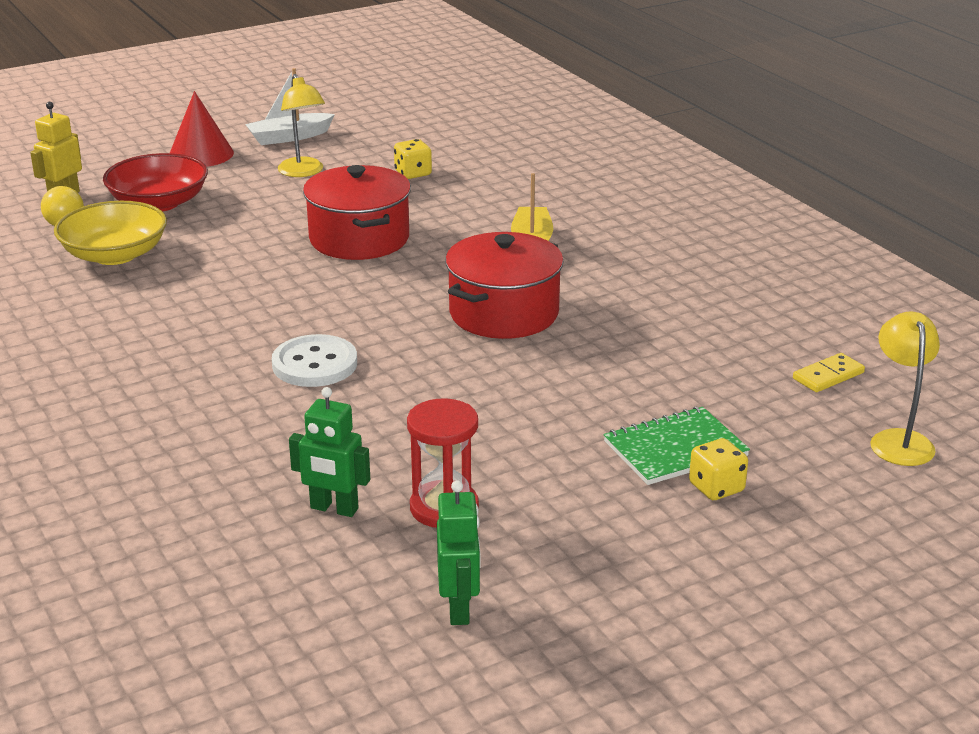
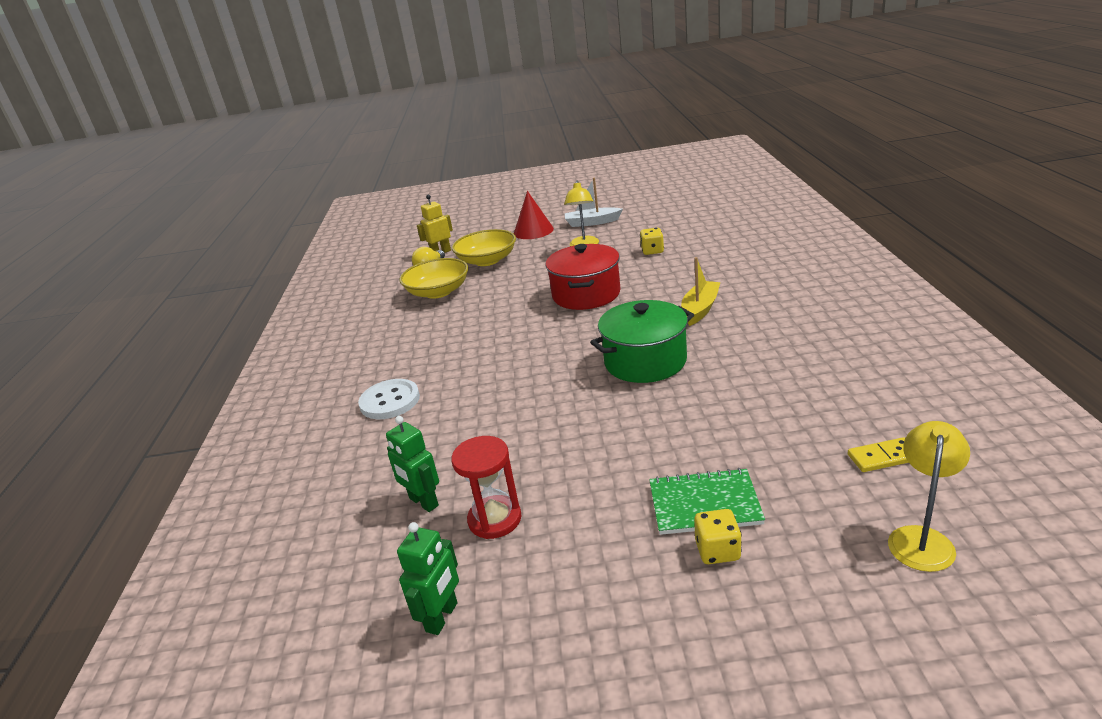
camera: 30 degrees right, 0 degrees up
(159, 203) = (487, 260): red bowl -> yellow bowl
(315, 364) = (494, 383): white button -> white button (390, 401)
(504, 313) = (645, 361): red pot -> green pot

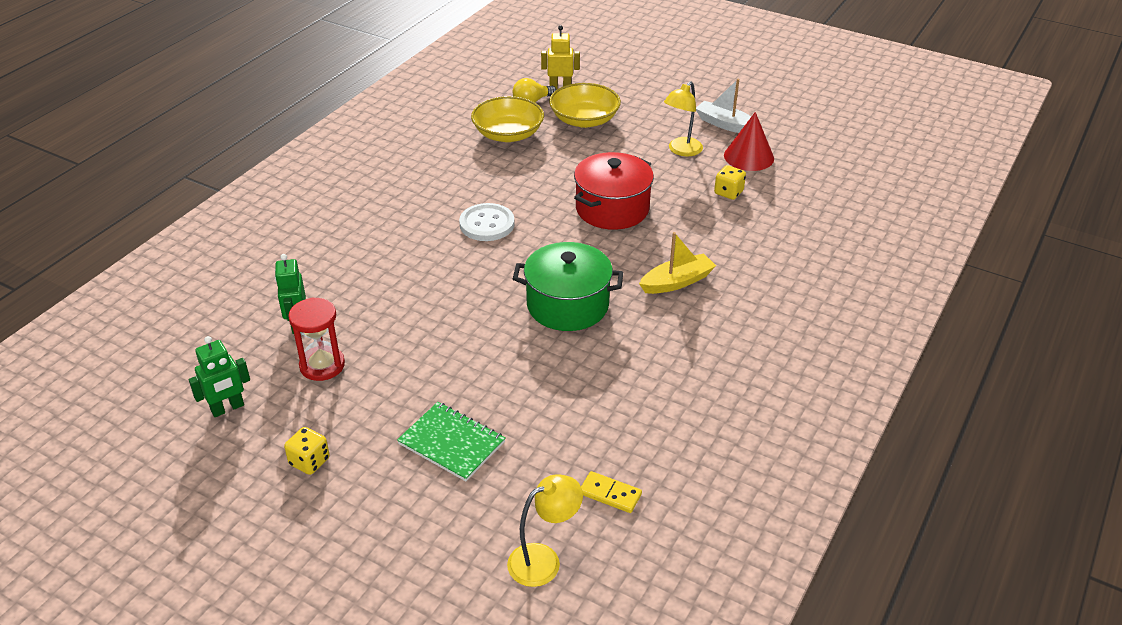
camera: 30 degrees right, 10 degrees up
(390, 401) = (362, 226): white button -> white button (487, 224)
(533, 231) = (663, 105): red cone -> red cone (748, 157)
(717, 551) = (416, 478): yellow dice -> yellow dice (309, 461)

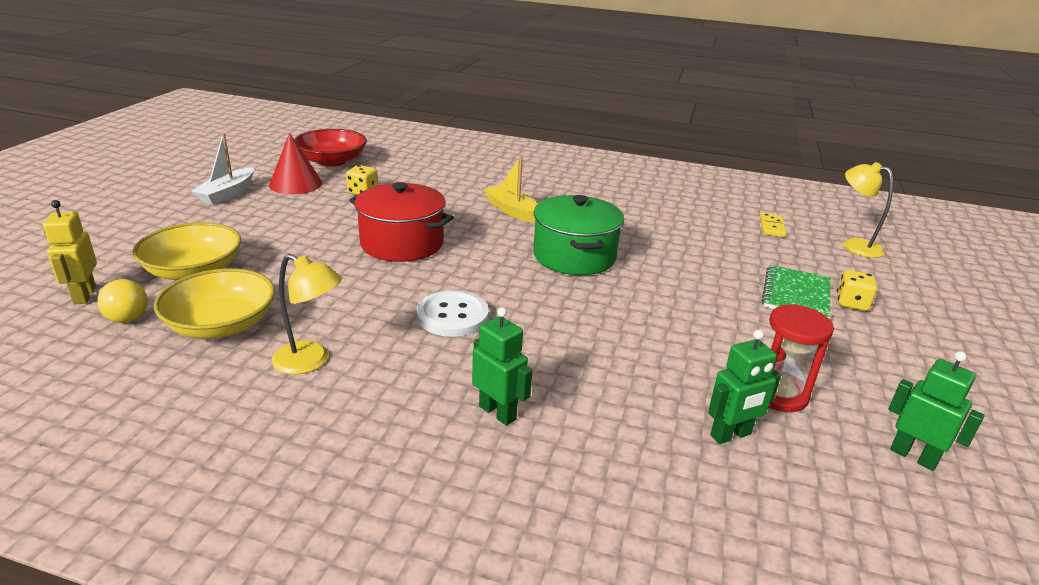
camera: 105 degrees left, 10 degrees down
(309, 461) = (905, 370): yellow dice -> yellow dice (851, 303)
(370, 230) = (498, 412): none -> green robot
(681, 150) = (281, 213): yellow lamp -> yellow lamp (310, 362)
(813, 177) = (332, 161): none -> red bowl

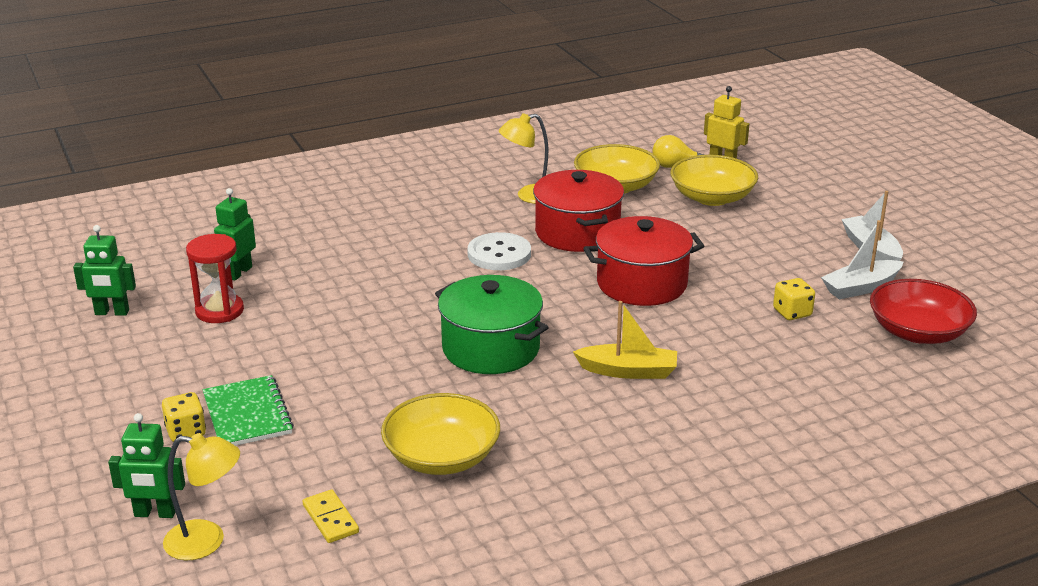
camera: 140 degrees right, 0 degrees up
(296, 184) = (860, 288): red cone -> white boat
(356, 300) = (577, 232): none -> red pot
(498, 412) = (387, 223): green robot -> green robot (155, 513)
(680, 224) = (441, 457): none -> yellow bowl

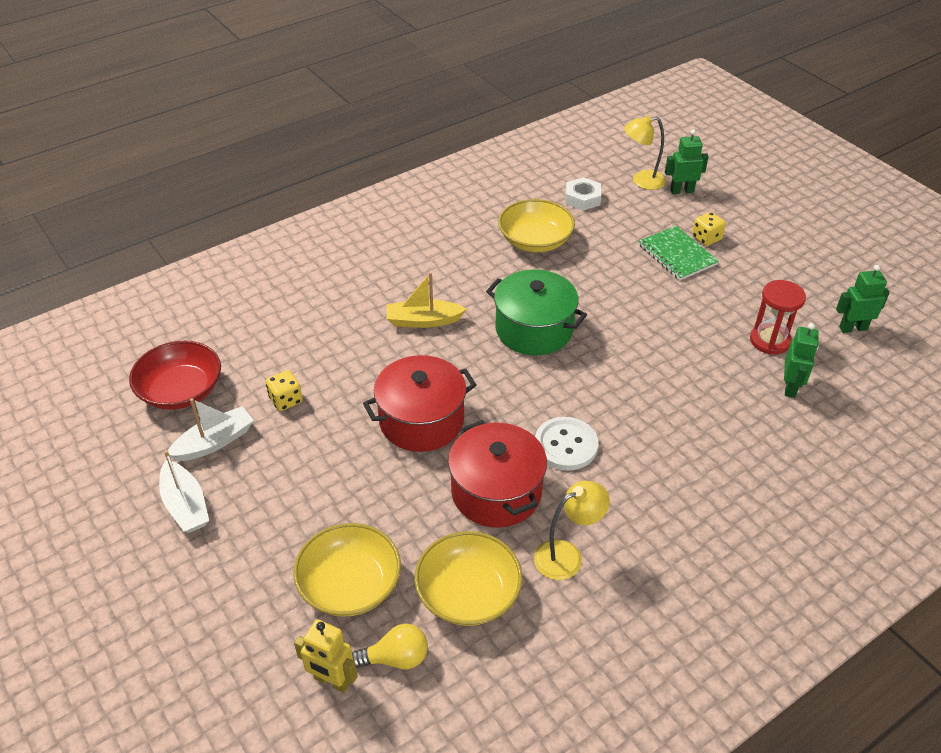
camera: 170 degrees right, 15 degrees up
(330, 519) = (582, 198): yellow domino -> white nut

